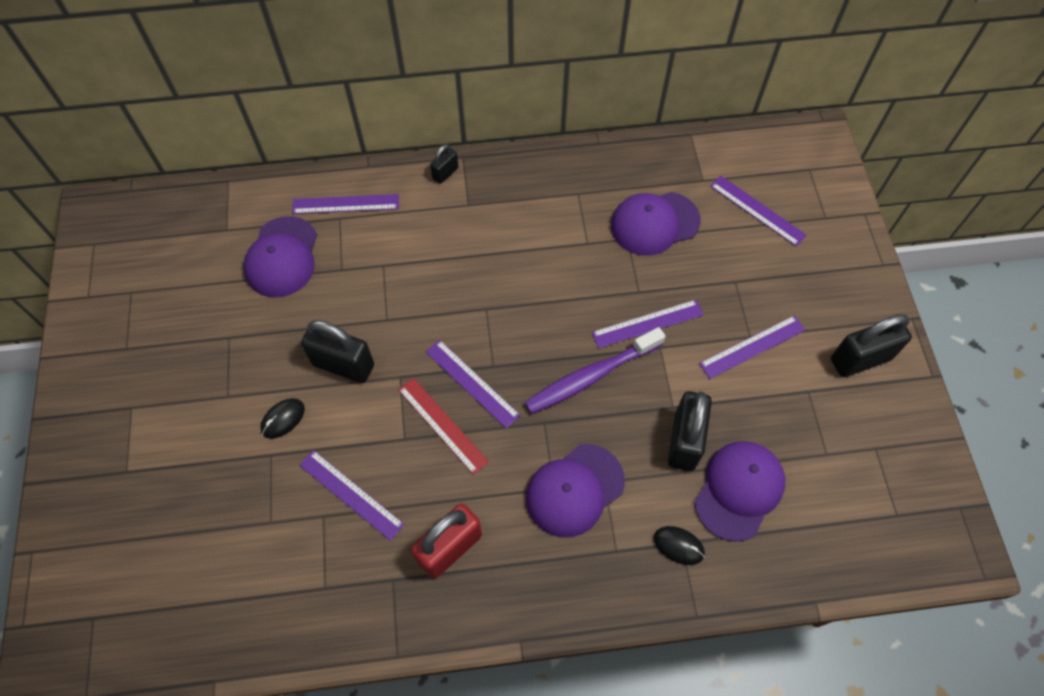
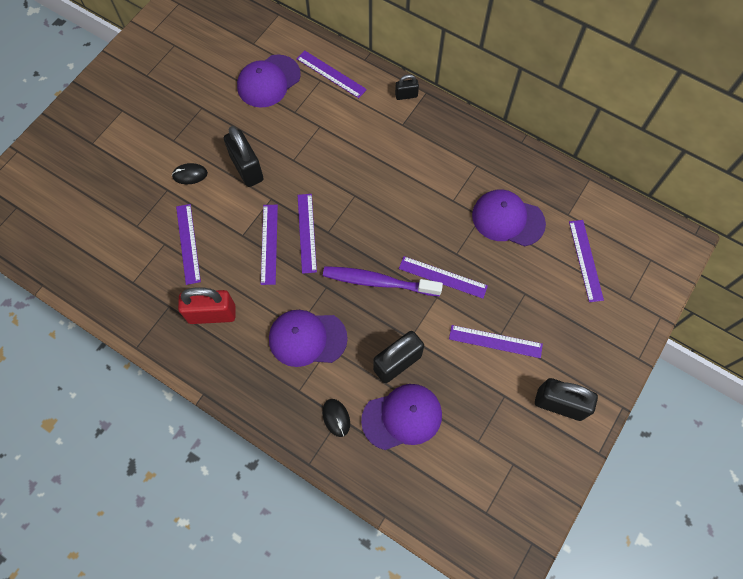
camera: 40 degrees right, 5 degrees up
(442, 425) = (269, 244): red ruler -> purple ruler

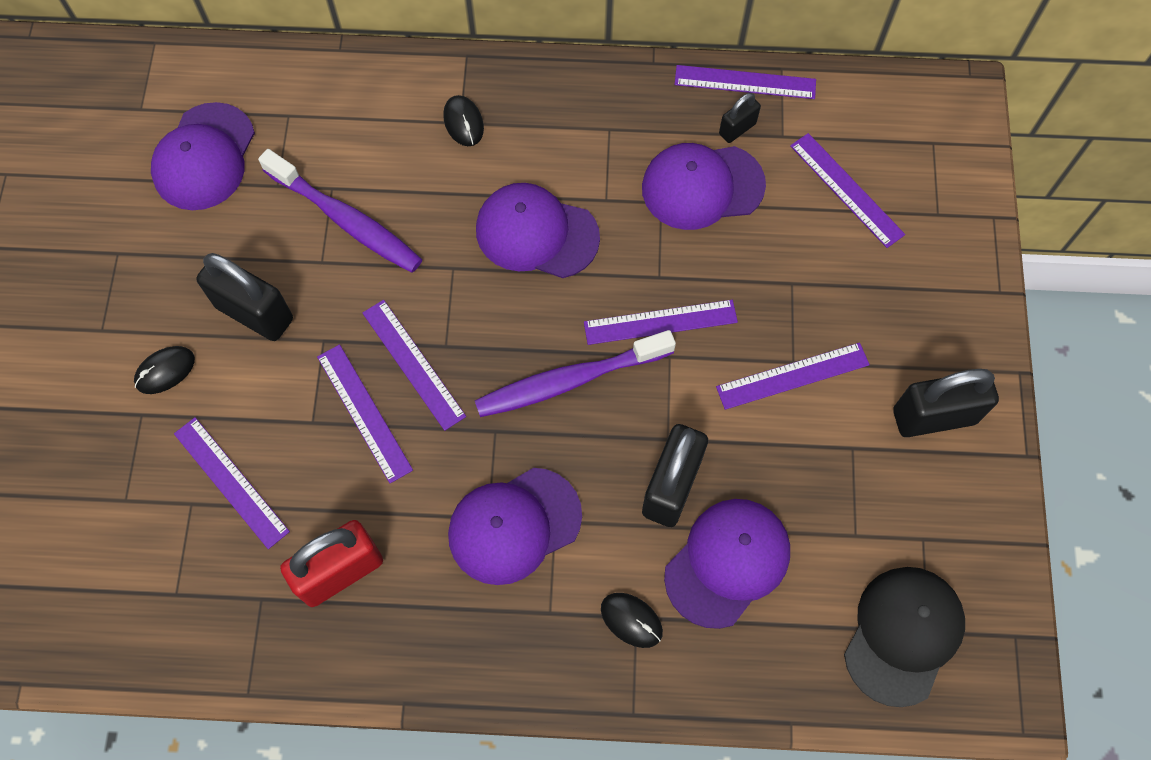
camera: 30 degrees left, 0 degrees up
(317, 145) = (346, 220): none -> purple toothbrush
(331, 74) = (300, 97): purple ruler -> purple ruler (745, 82)
(404, 125) = (463, 122): none -> black mouse
(406, 95) = (439, 74): black padlock -> black padlock (737, 129)
(407, 199) = (536, 233): none -> purple cap
(471, 507) = (903, 635): none -> black cap

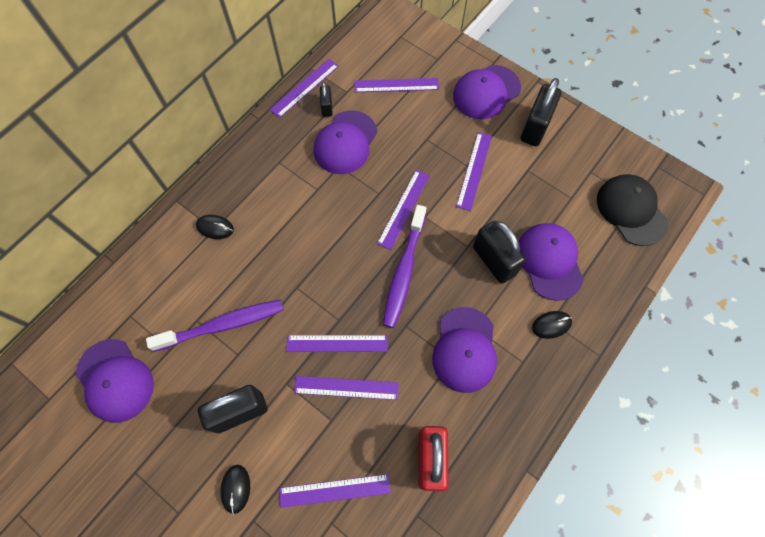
camera: 55 degrees left, 0 degrees up
(536, 233) = (309, 234): purple cap -> purple cap (486, 92)

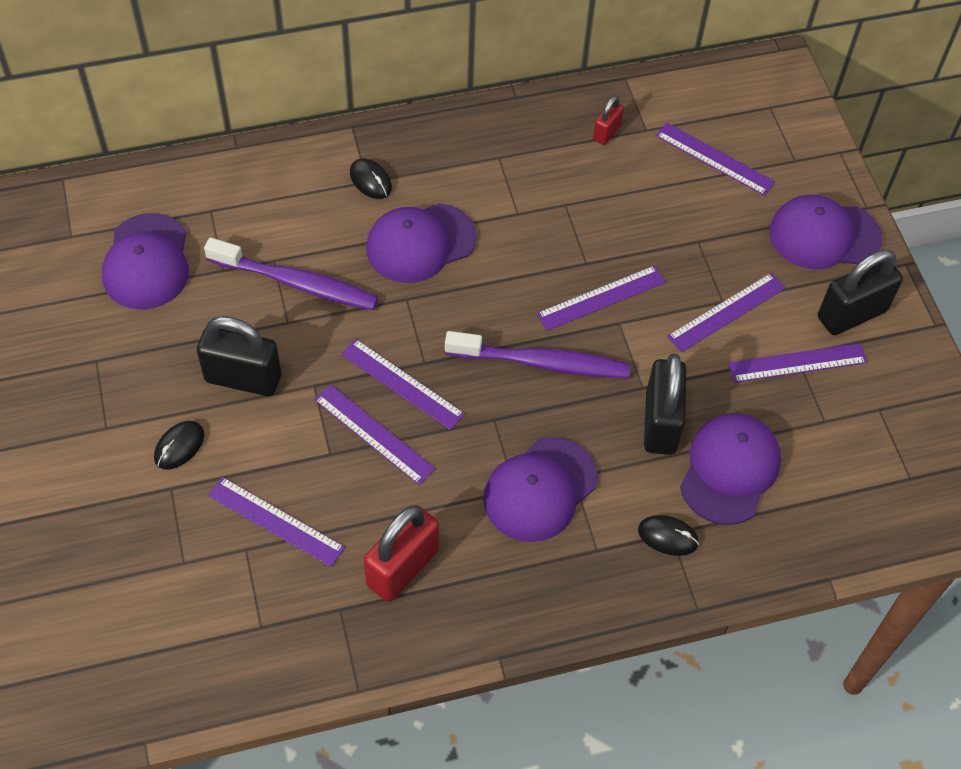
camera: 35 degrees right, 10 degrees down
(304, 87) = (599, 95): purple ruler -> purple ruler (797, 363)
(327, 107) = (606, 132): black padlock -> red padlock
(345, 142) = (595, 184): purple cap -> purple cap (420, 243)
(404, 271) = (542, 363): purple toothbrush -> purple toothbrush turned 135 degrees counterclockwise
(631, 210) = (892, 486): black cap -> none

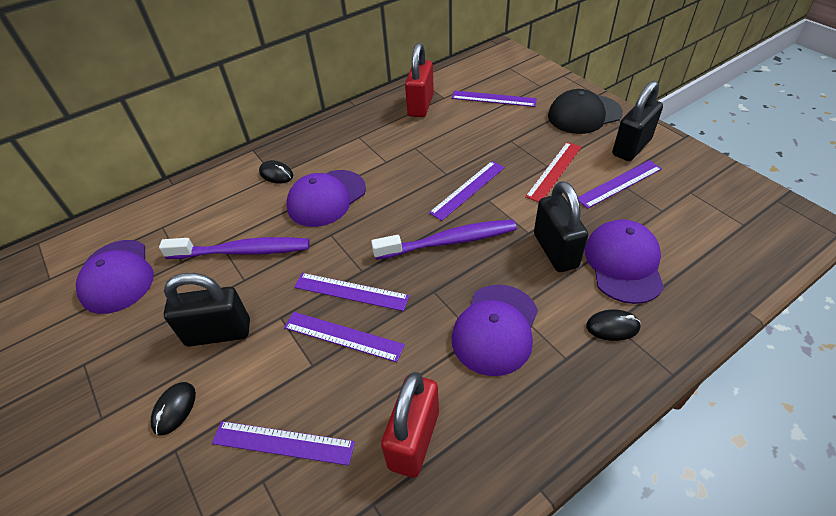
camera: 15 degrees left, 10 degrees down
(606, 132) = (420, 105): red padlock -> red padlock, size x1.91
(726, 312) = (554, 171): purple ruler -> red ruler
(824, 235) = (584, 114): purple cap -> black cap

